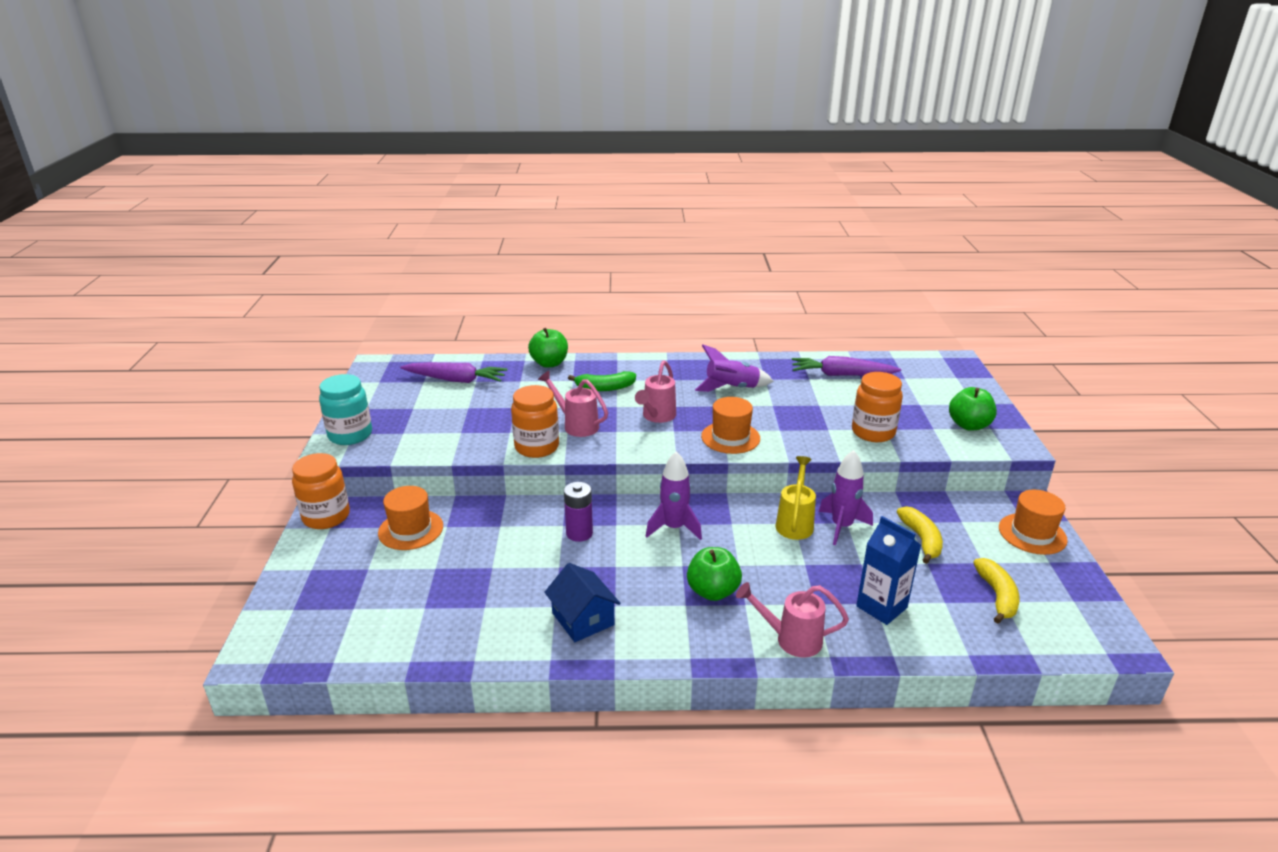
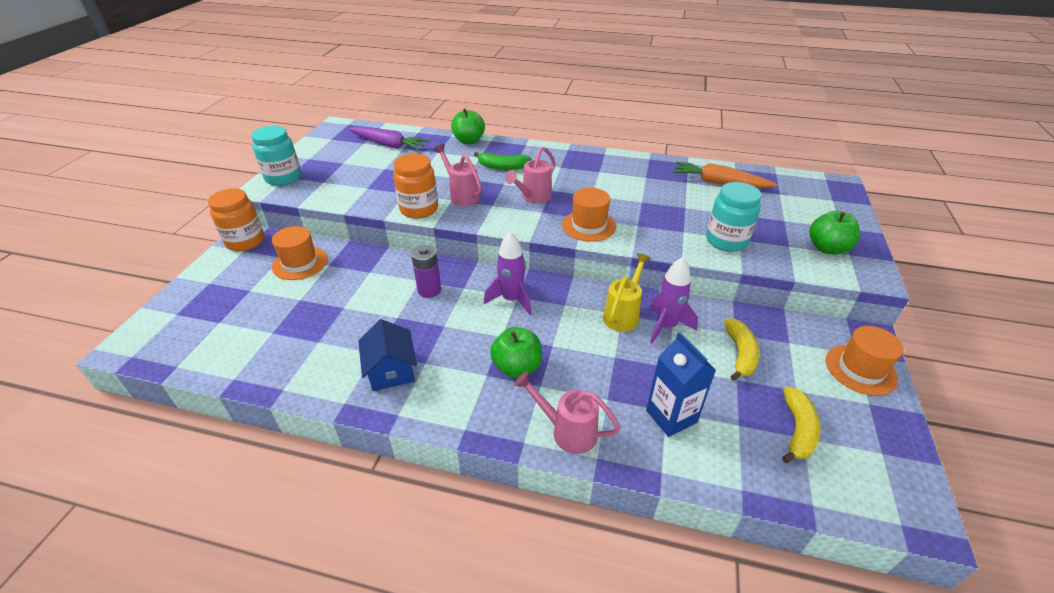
camera: 15 degrees right, 10 degrees up
(732, 388) = (612, 181): purple rocket -> none
(841, 375) = (719, 183): purple carrot -> orange carrot
(873, 432) = (726, 241): orange jar -> turquoise jar

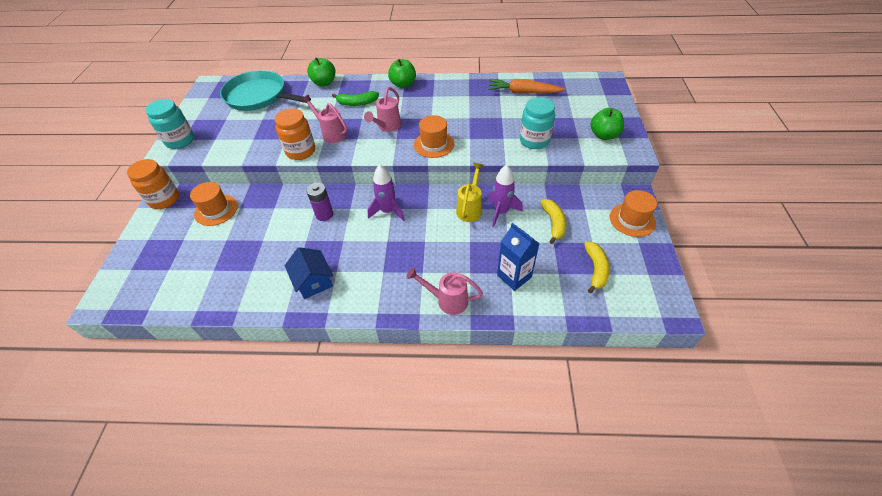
camera: 10 degrees left, 10 degrees up
(388, 145) = (259, 96): purple carrot -> turquoise pan
(517, 367) = (403, 262): green apple -> green apple (403, 84)

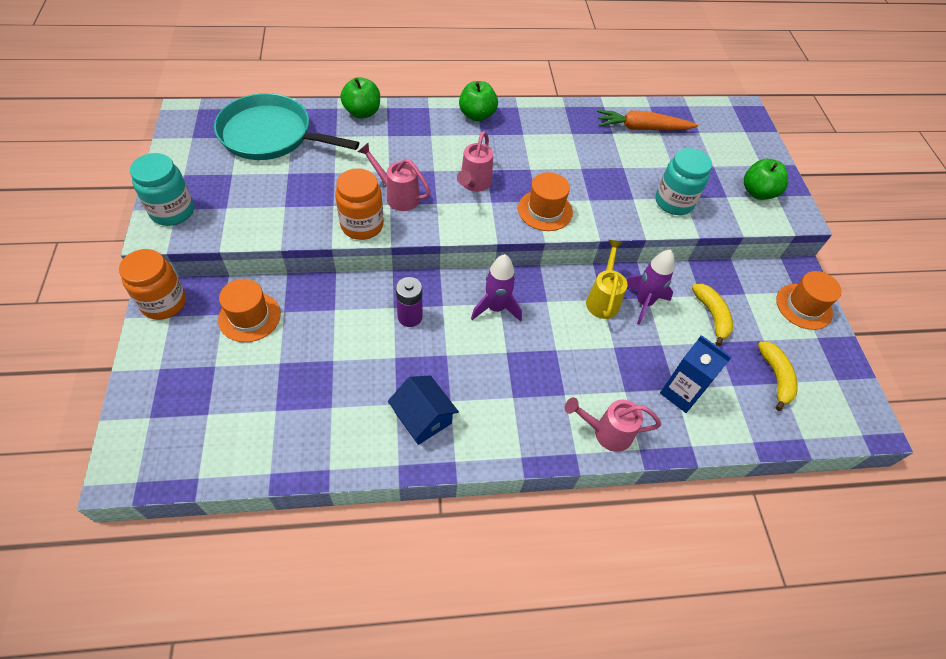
camera: 15 degrees left, 5 degrees up
(357, 103) = (420, 146): green banana -> none

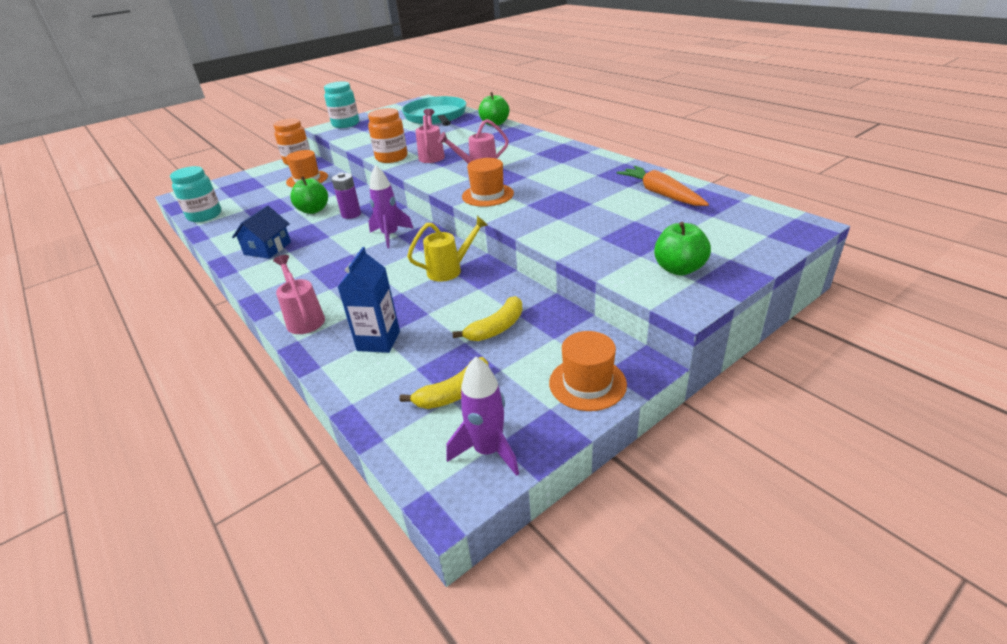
camera: 65 degrees right, 20 degrees down
(477, 115) = (553, 145): green apple -> green apple (313, 210)
(643, 302) = (469, 288): purple rocket -> purple rocket (488, 451)
(674, 202) = (584, 235): turquoise jar -> turquoise jar (204, 215)

